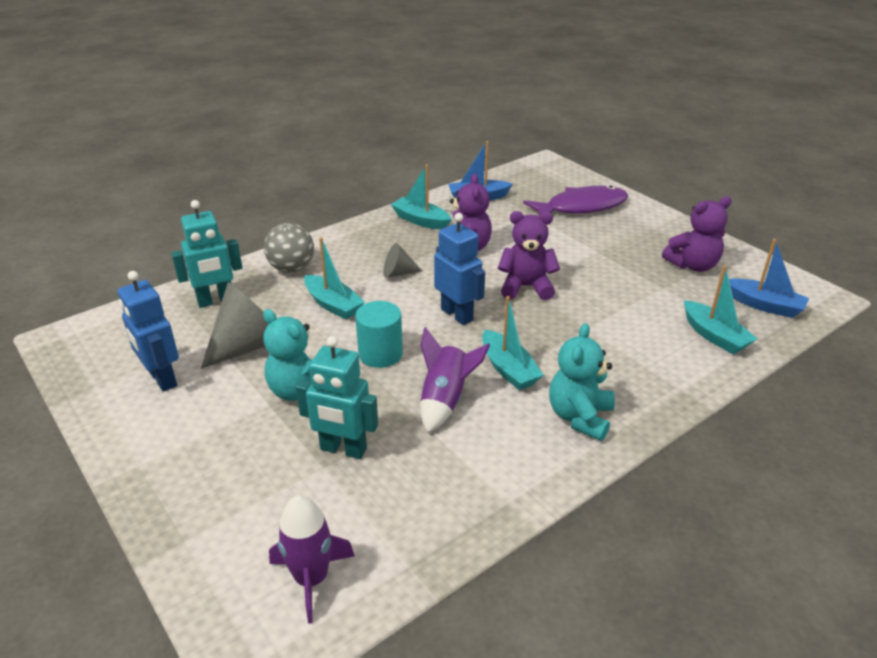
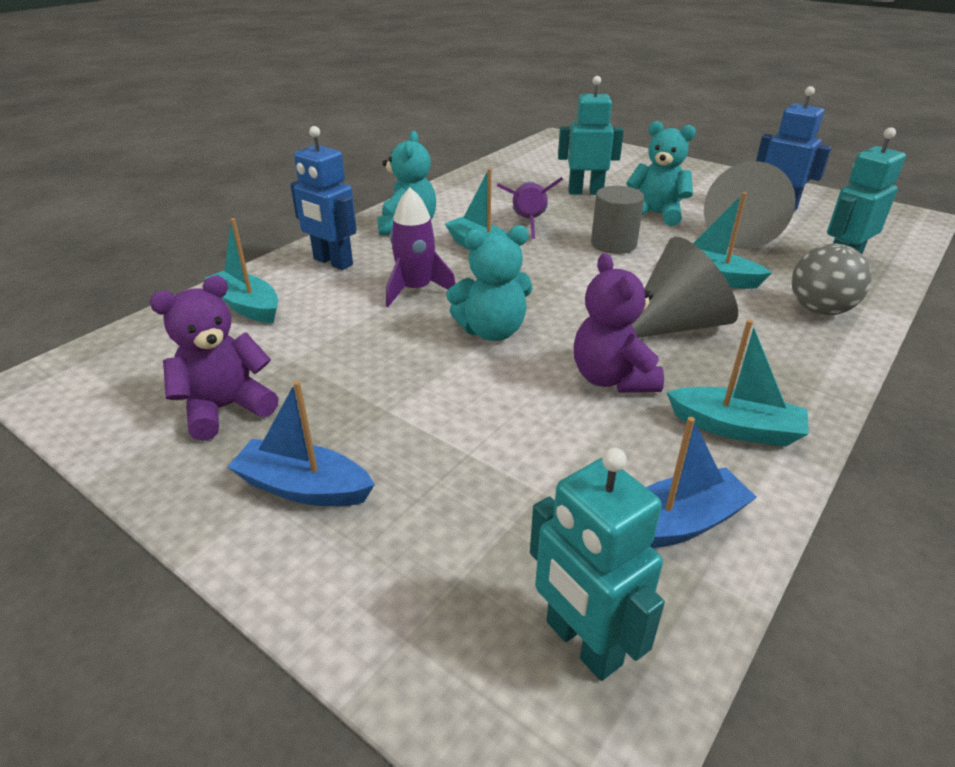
camera: 165 degrees right, 0 degrees up
(311, 579) = (554, 154): purple rocket -> purple rocket (416, 290)
(380, 354) = (613, 244): turquoise cylinder -> grey cylinder
(398, 273) = (677, 324): grey cone -> grey cone, size x1.95
(457, 314) = (562, 287): blue robot -> blue robot (332, 262)
(526, 287) = (492, 331): purple teddy bear -> turquoise teddy bear
(532, 179) = (582, 643): none -> turquoise robot
(581, 207) = (427, 536): purple fish -> none
(764, 305) = (150, 354): blue boat -> blue boat (303, 487)

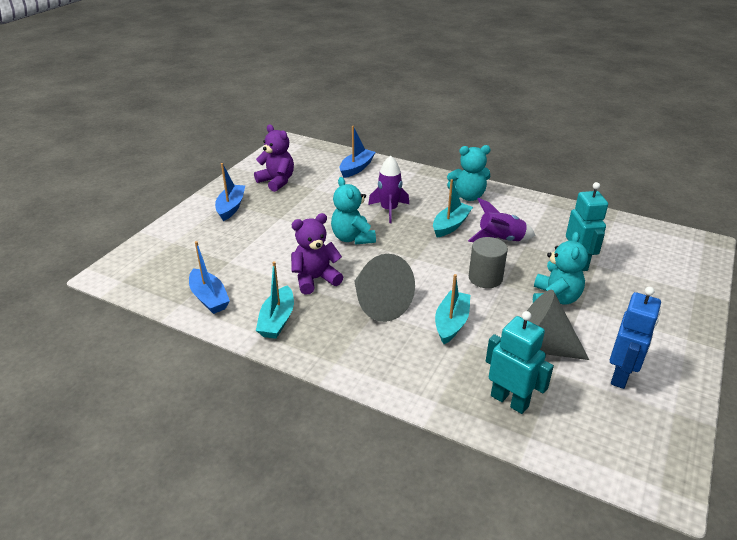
camera: 80 degrees right, 0 degrees up
(247, 306) = (356, 168): turquoise boat -> blue boat
(332, 262) = (410, 181): blue robot -> none
(582, 643) = (154, 274): turquoise robot -> none
(819, 310) = (420, 373): grey ball -> none

